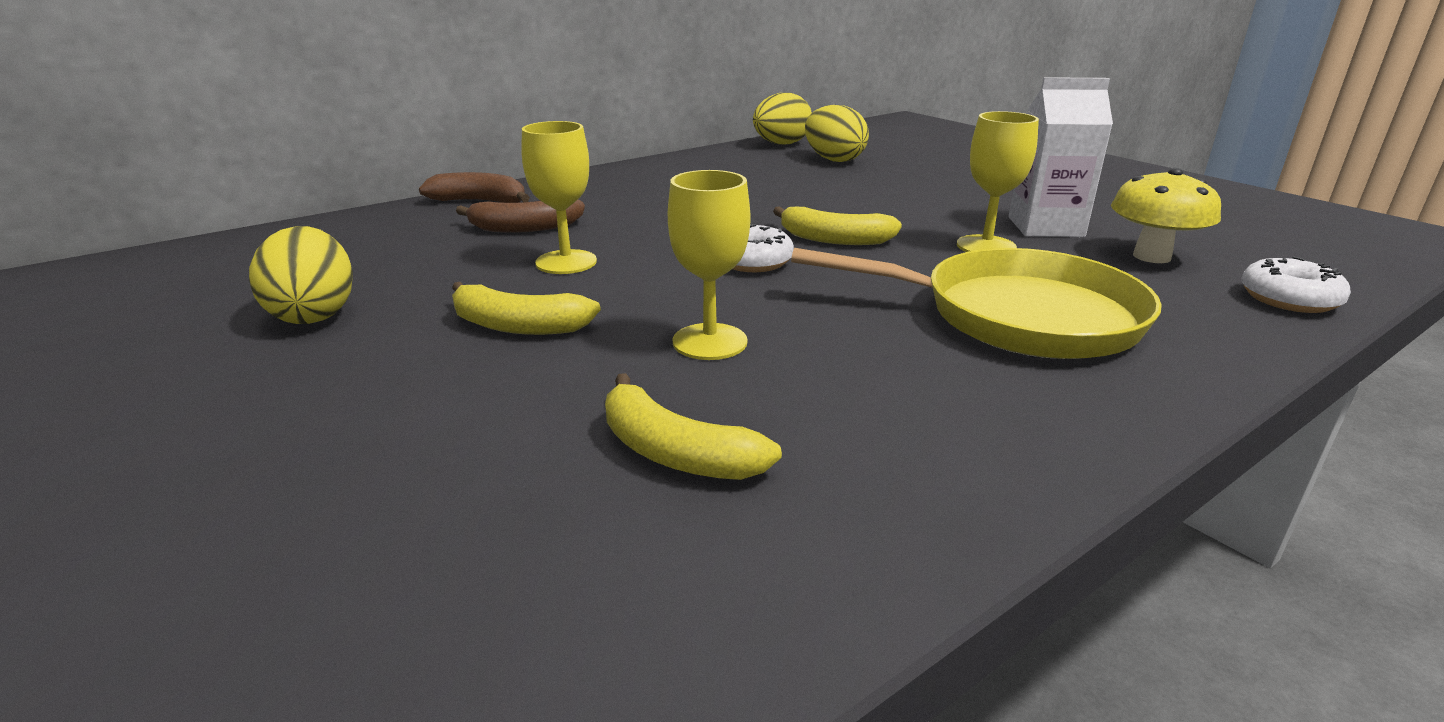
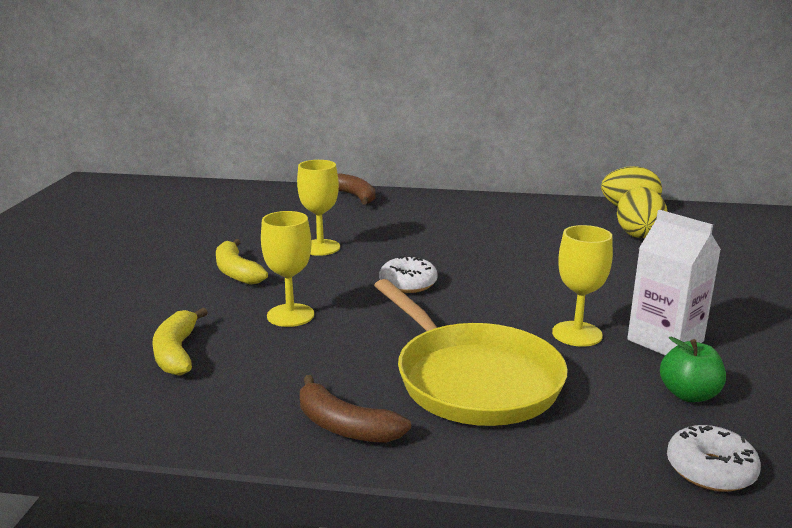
camera: 45 degrees right, 5 degrees down
(314, 315) = (183, 235): yellow egg -> none
(525, 228) = (343, 220): brown banana -> brown banana (345, 426)
(834, 239) = (487, 289): yellow banana -> none
(1151, 256) = (689, 394): yellow mushroom -> green apple

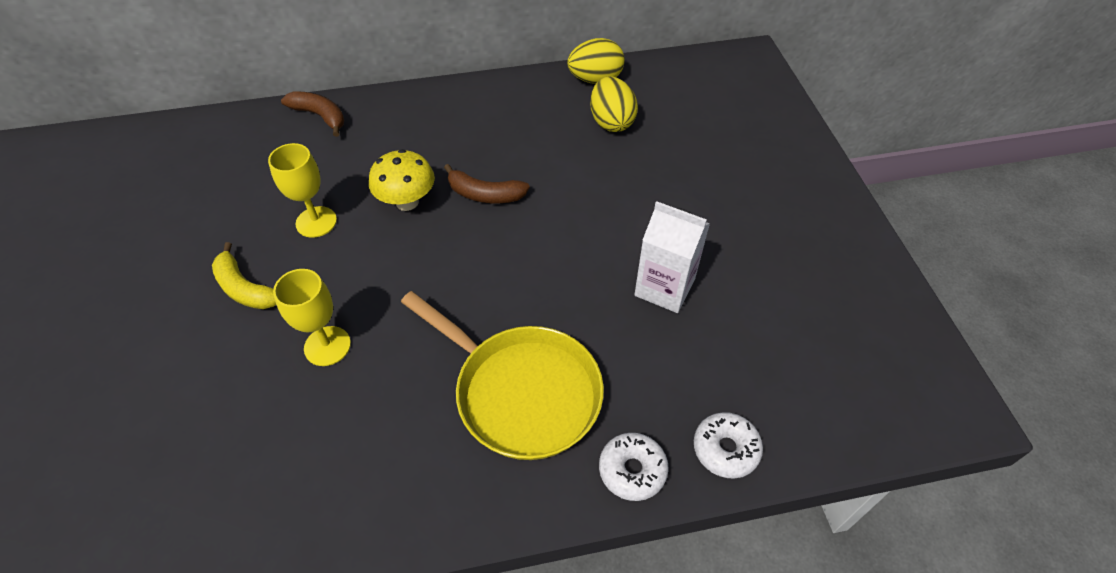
camera: 20 degrees left, 30 degrees up
(176, 352) = (238, 438): yellow banana -> none
(345, 426) = (433, 493): brown banana -> brown banana (485, 194)
(408, 284) = (423, 262): white donut -> white donut (632, 470)
(410, 249) = (407, 202): none -> yellow mushroom
(577, 334) = (592, 299): yellow goblet -> none
(689, 394) = (695, 358): green apple -> none

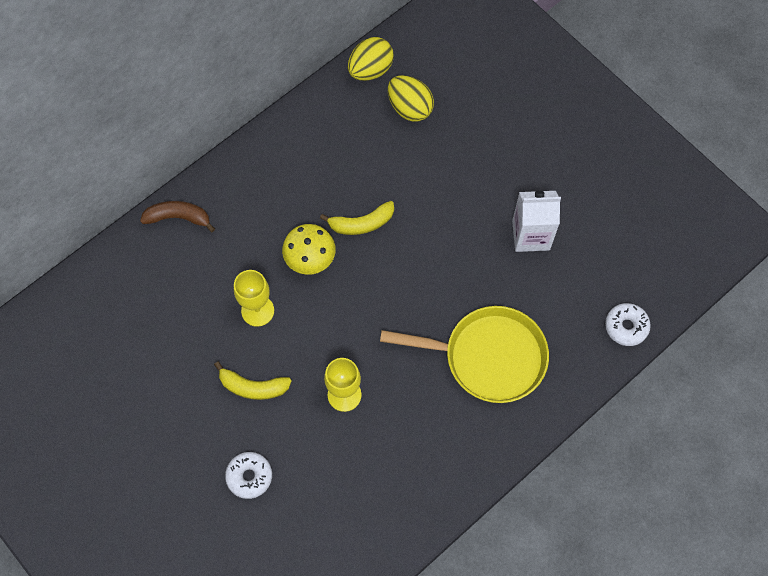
camera: 30 degrees left, 15 degrees up
(485, 194) = (361, 223): brown banana -> yellow banana
(632, 470) = (582, 369): white donut -> white donut (249, 476)

